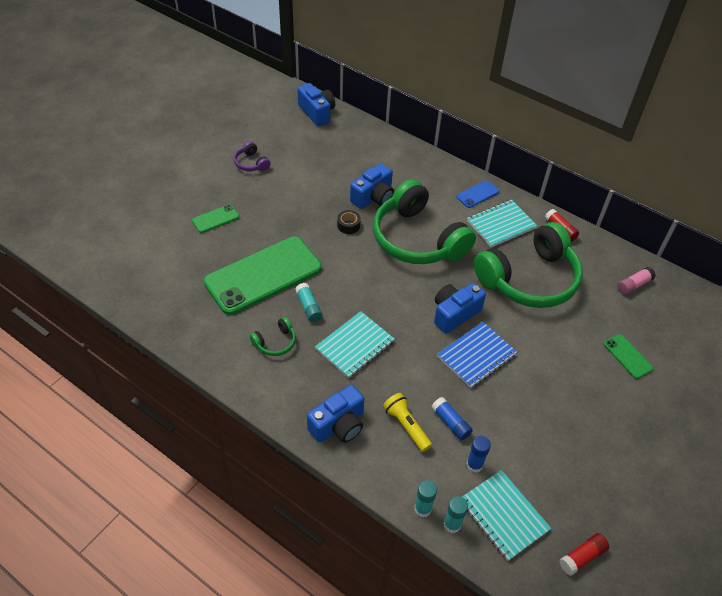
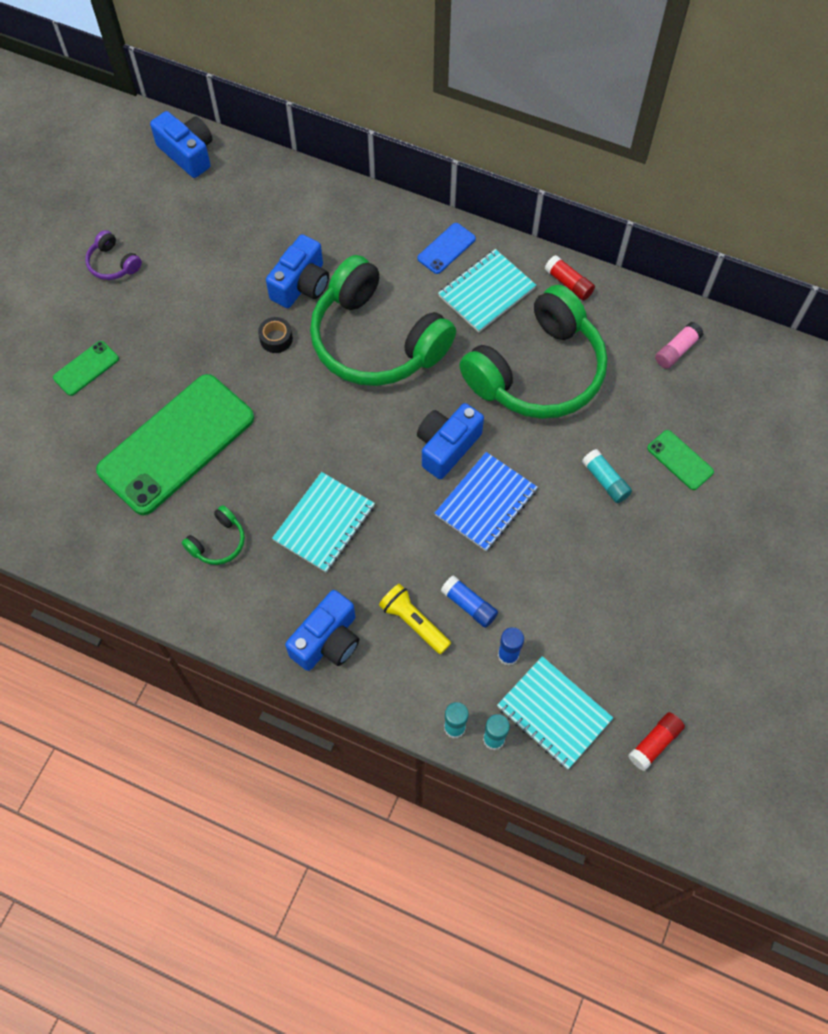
camera: 10 degrees left, 15 degrees up
(308, 307) = (250, 479): turquoise glue stick -> turquoise glue stick (605, 480)

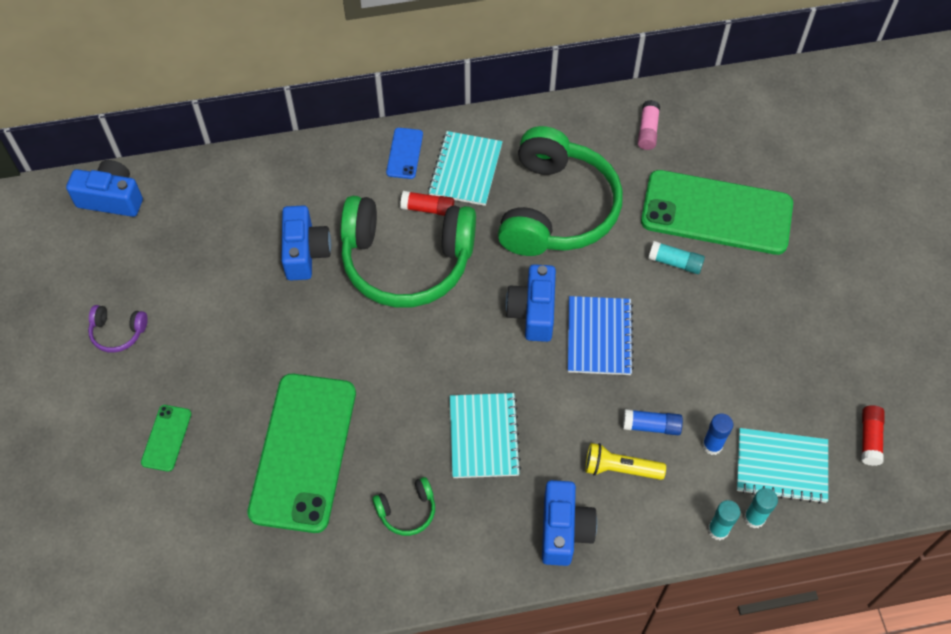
camera: 35 degrees left, 5 degrees down
(218, 542) = (407, 510): green headphones -> green headphones turned 60 degrees clockwise
(276, 339) = (319, 310): black tape -> none
(568, 283) = (525, 126): red glue stick -> red glue stick (428, 208)
(680, 460) = (716, 212): green phone -> green phone, size x2.38

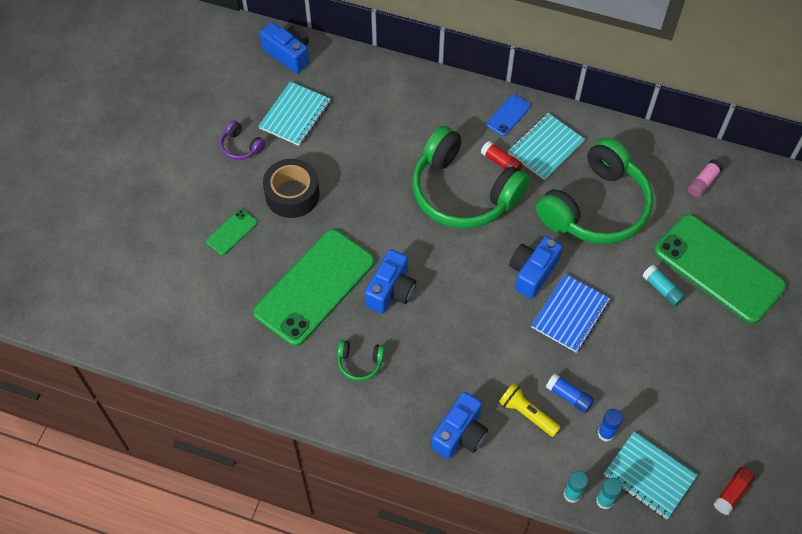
camera: 30 degrees right, 0 degrees up
(213, 358) = (292, 194): none -> black tape
(305, 252) = (396, 152): blue camera -> blue camera (391, 290)
(484, 436) = (443, 341): turquoise notebook -> turquoise notebook (295, 115)

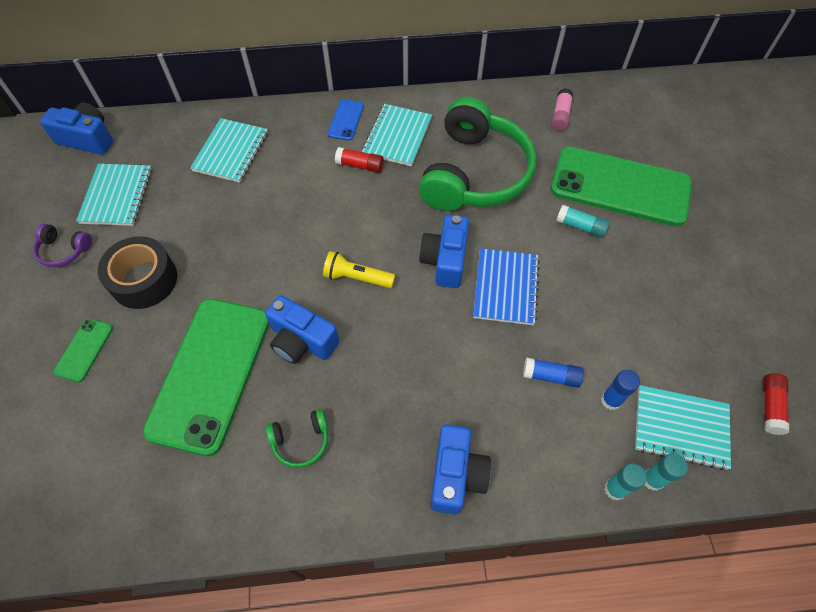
camera: 25 degrees left, 0 degrees up
(391, 290) = (302, 341): blue camera -> blue camera turned 120 degrees clockwise
(399, 109) = (231, 152): none -> turquoise notebook
(463, 192) = (335, 208): green headphones -> none
(527, 414) = (517, 416): yellow flashlight -> yellow flashlight (357, 278)

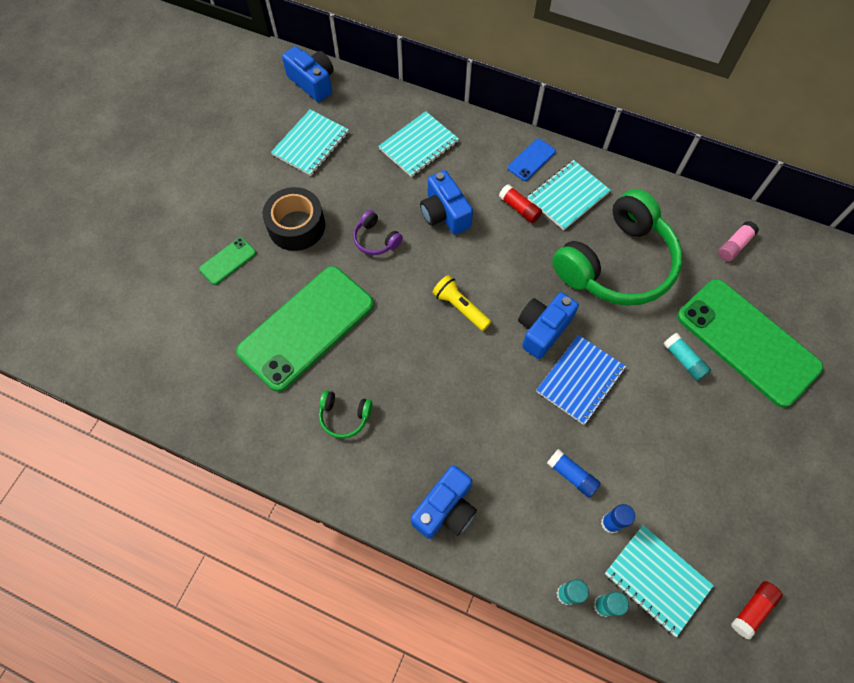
camera: 30 degrees right, 5 degrees up
(64, 250) = (251, 172): purple headphones -> purple headphones (376, 239)
(302, 341) = (388, 338): blue camera -> blue camera (444, 213)

